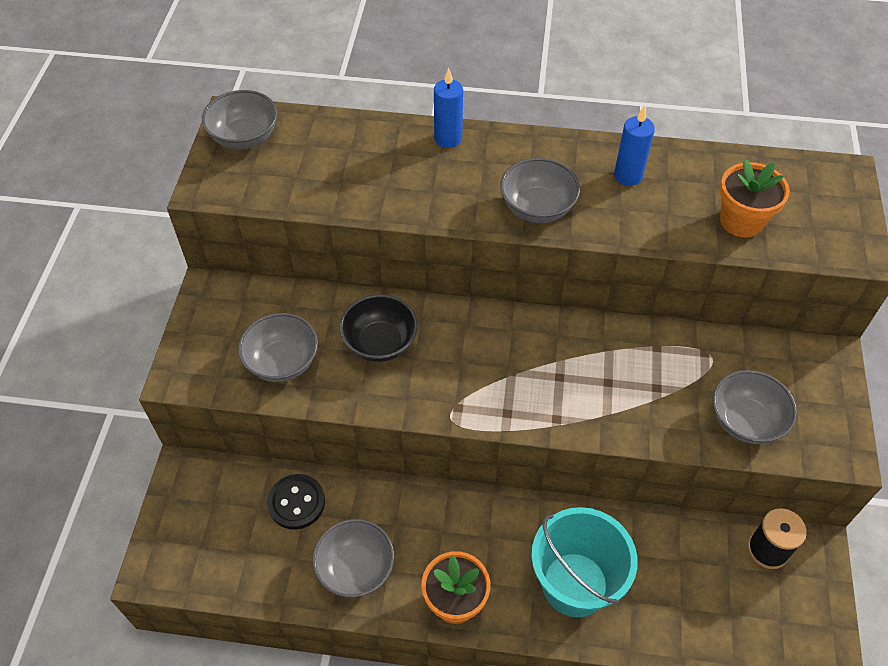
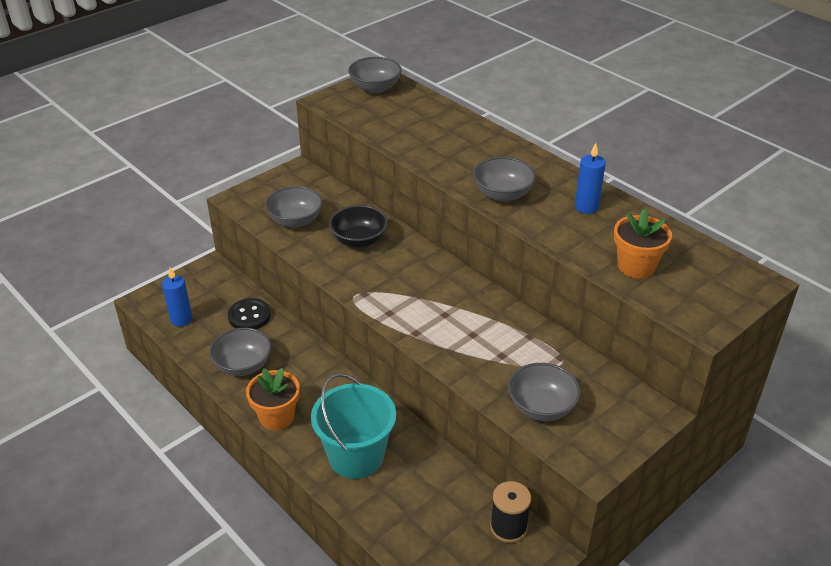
camera: 40 degrees right, 15 degrees down
(448, 138) = (492, 138): blue candle -> blue candle (181, 319)

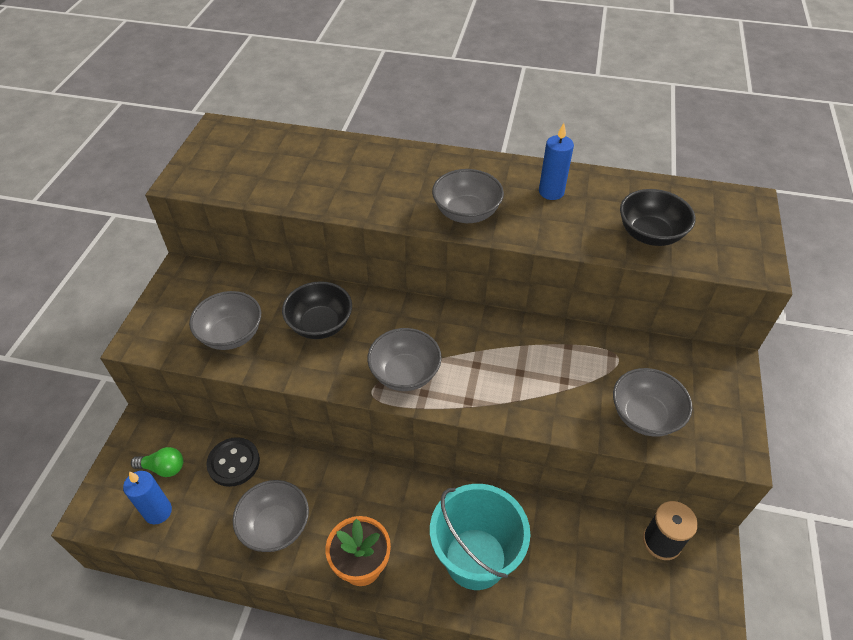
camera: 35 degrees left, 10 degrees up
(205, 297) = (163, 468): none -> green light bulb
(375, 88) = (224, 144): grey bowl -> grey bowl (405, 373)
(636, 266) = (650, 234): orange flower pot -> black bowl

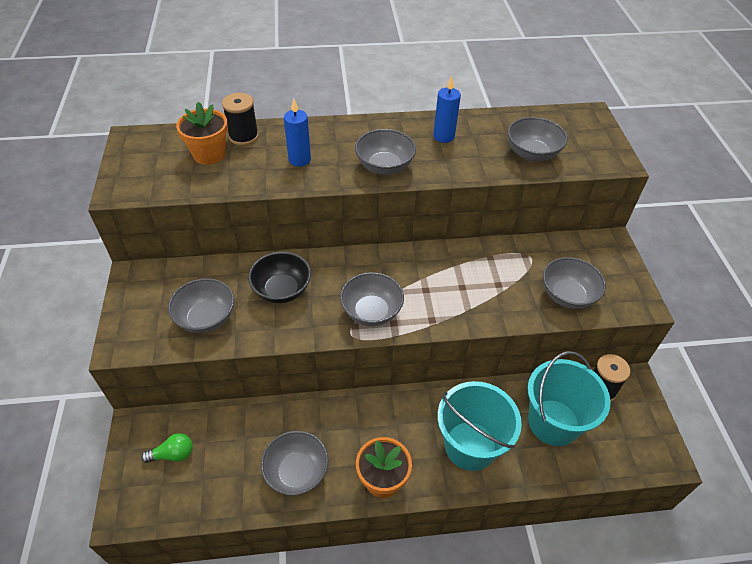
camera: 20 degrees left, 0 degrees up
(158, 512) = (184, 493): blue candle -> blue candle (299, 159)
(234, 463) = (236, 431): black button -> none
(286, 161) = (209, 154): none -> orange flower pot
(330, 148) = (243, 136): none -> black spool
(586, 563) = (553, 422): none -> turquoise bucket
(650, 234) = (532, 154): black bowl -> grey bowl

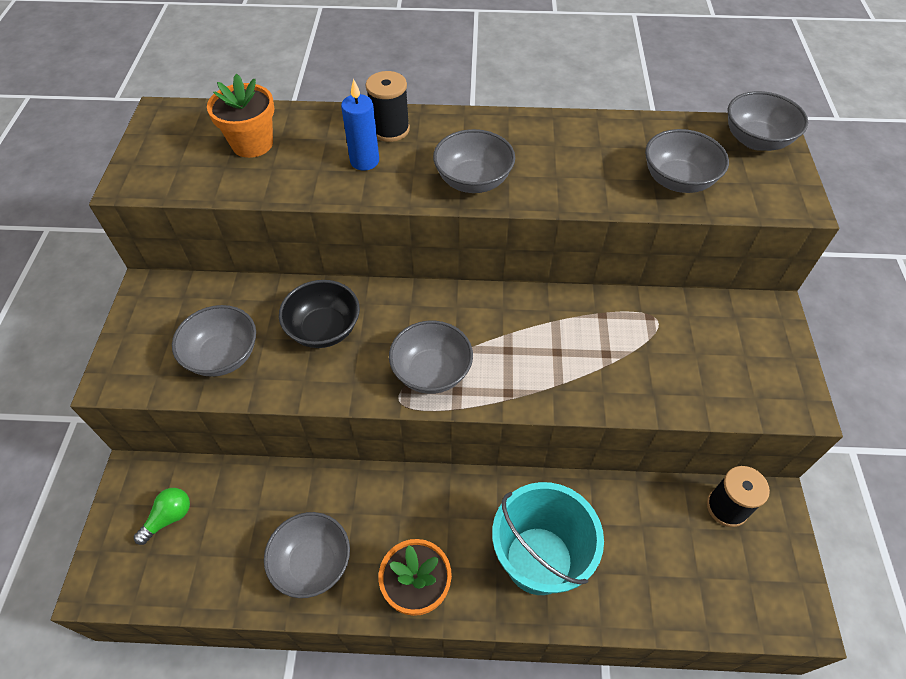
camera: 10 degrees right, 5 degrees up
(173, 454) = (169, 518): green light bulb -> green light bulb turned 45 degrees counterclockwise
(243, 136) = (301, 123): black spool -> black spool (390, 129)
(443, 136) = (561, 145): blue candle -> none
(553, 422) = (655, 544): turquoise bucket -> none
(567, 295) = (698, 380): grey bowl -> grey bowl (756, 140)

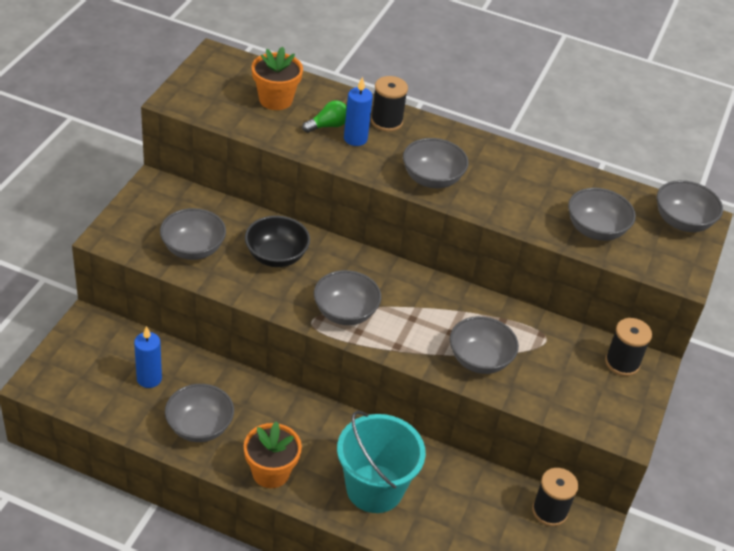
camera: 15 degrees right, 10 degrees down
(169, 518) = (104, 359): green light bulb -> green light bulb (327, 126)
(231, 522) = (149, 379): none -> blue candle
(603, 374) = (479, 360): none -> grey bowl
(746, 319) = (622, 363): none -> black spool

